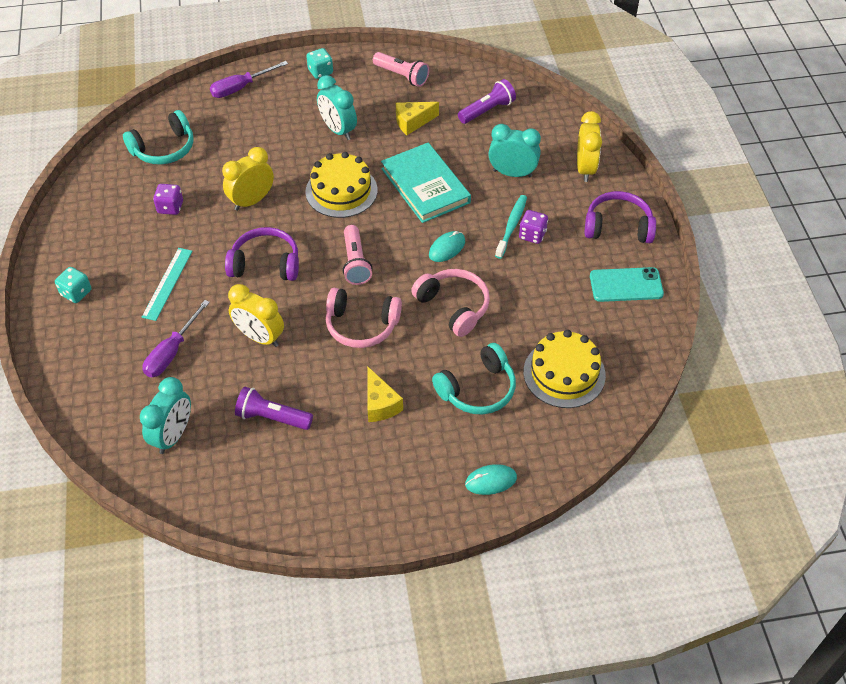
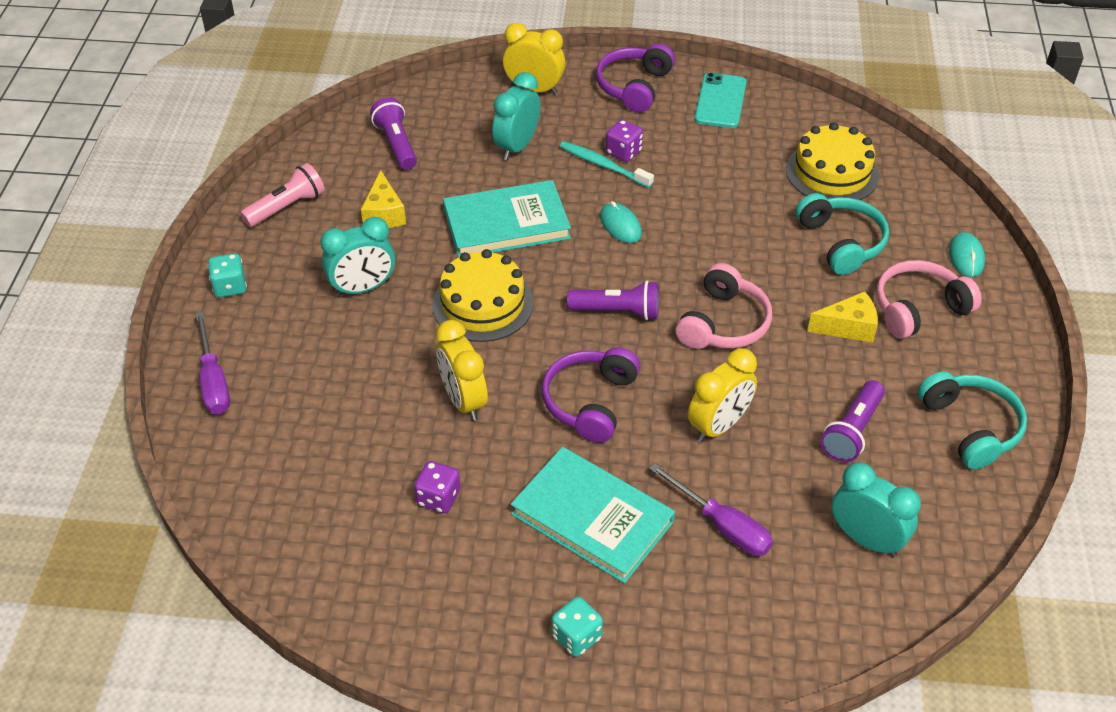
camera: 75 degrees left, 5 degrees down
(164, 149) = (305, 492): turquoise headphones -> turquoise headphones (971, 427)
(167, 283) = (592, 518): turquoise ruler -> turquoise book
(355, 263) = (617, 311): pink flashlight -> purple flashlight
(454, 306) = (715, 237): pink headphones -> pink headphones (918, 308)

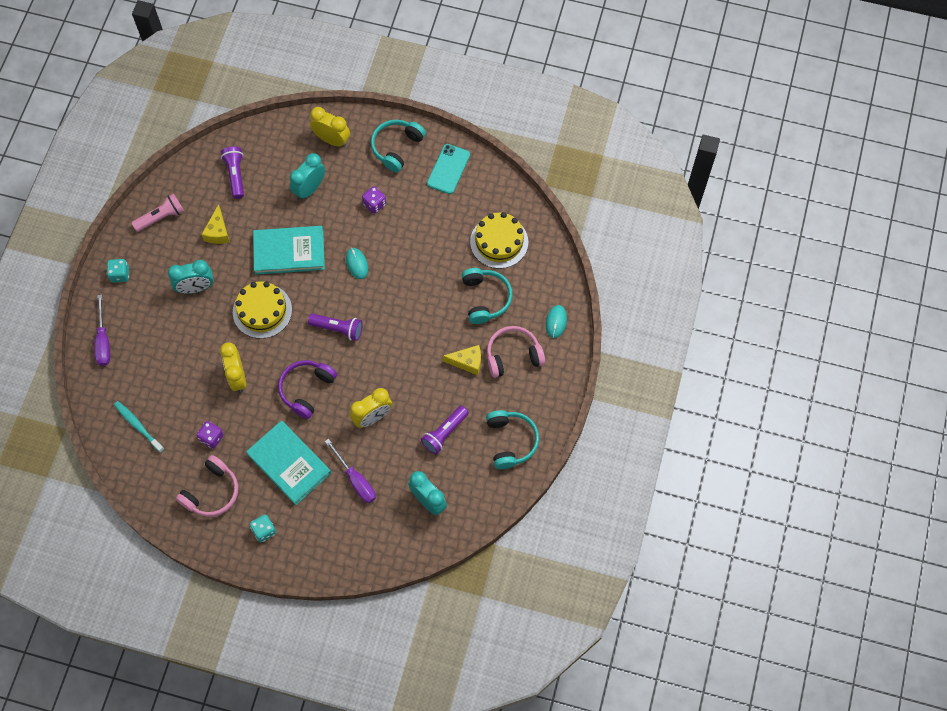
camera: 10 degrees right, 20 degrees up
(603, 165) = (359, 213): turquoise toothbrush -> turquoise toothbrush (138, 426)
(634, 87) = (396, 147): purple headphones -> turquoise headphones
(724, 323) = (396, 347): pink headphones -> pink headphones (212, 492)

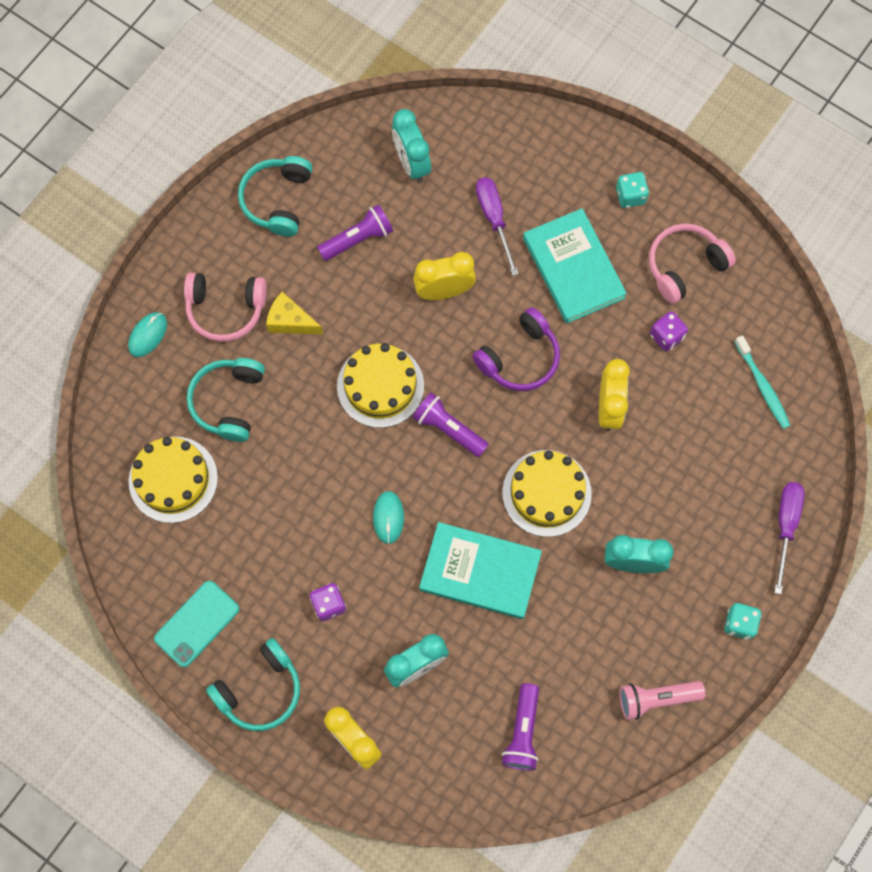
camera: 160 degrees left, 5 degrees up
(218, 232) = (576, 642): yellow cheese -> none
(392, 341) = (380, 386): none -> yellow cake

